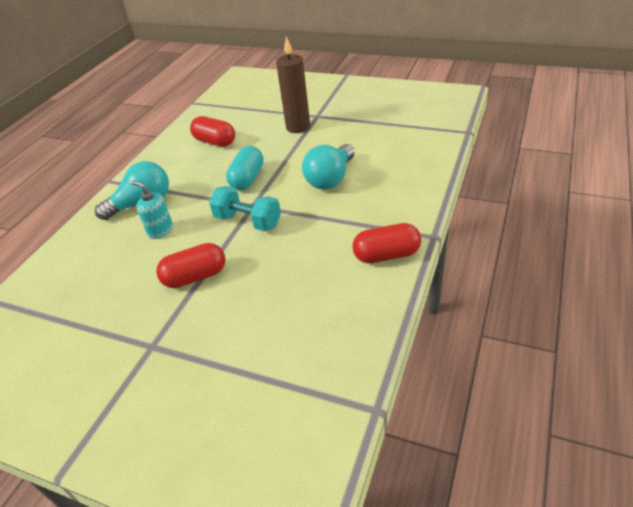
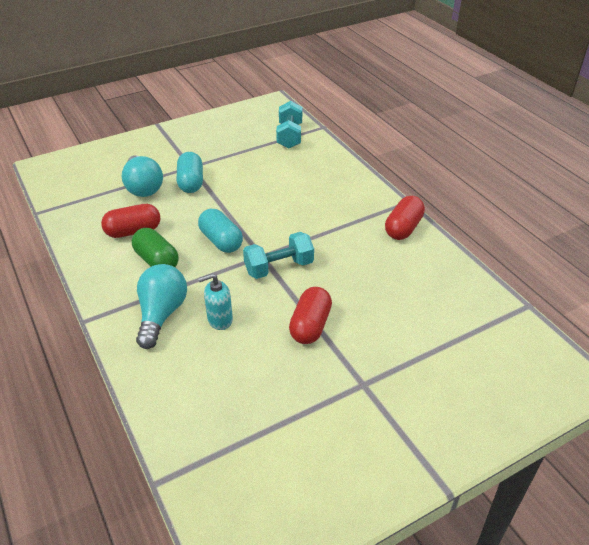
camera: 55 degrees left, 0 degrees up
(195, 168) = (157, 261): none -> green capsule
(298, 127) = (191, 182): brown candle -> turquoise capsule
(330, 179) = (286, 205): turquoise light bulb -> turquoise light bulb (143, 187)
(425, 126) = (289, 136): none -> turquoise dumbbell

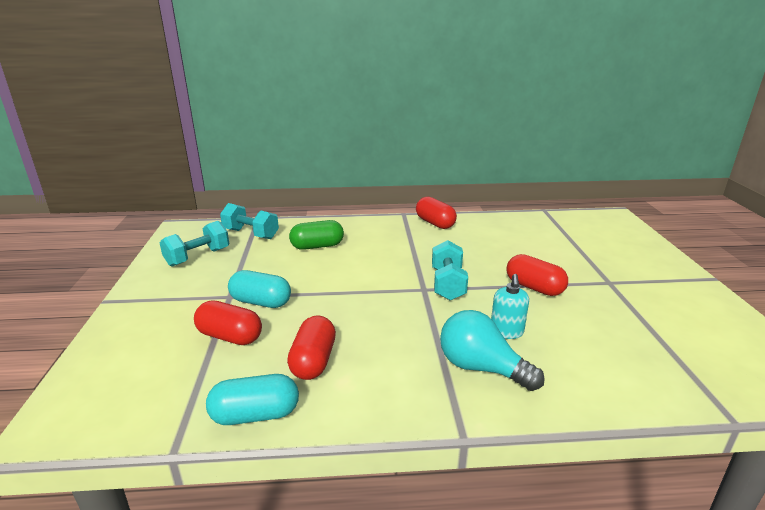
camera: 65 degrees left, 15 degrees down
(143, 187) = (230, 337): turquoise light bulb -> red capsule
(157, 261) = (385, 354): green capsule -> green capsule (317, 246)
(221, 241) = (384, 305): turquoise capsule -> turquoise capsule (255, 415)
(235, 130) = (198, 257): none -> turquoise dumbbell

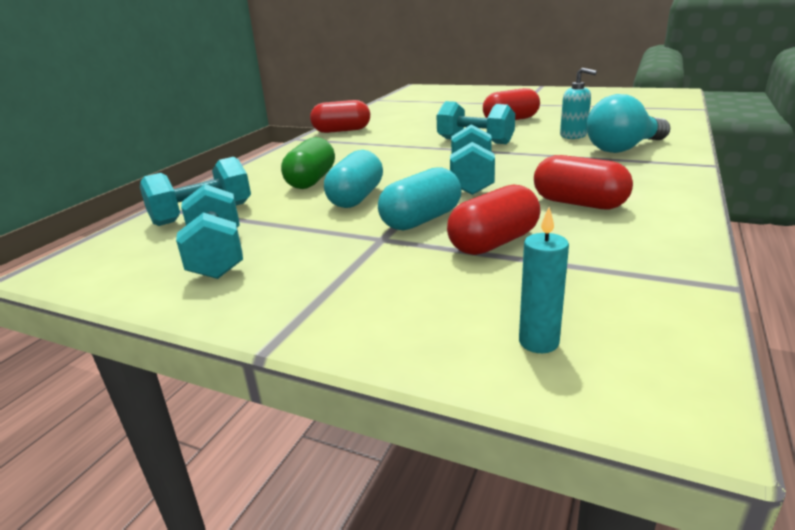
camera: 60 degrees left, 0 degrees up
(105, 375) = (538, 342): none -> turquoise candle
(255, 415) = (672, 237): turquoise capsule -> turquoise capsule (356, 198)
(345, 304) = (471, 180): none -> turquoise dumbbell

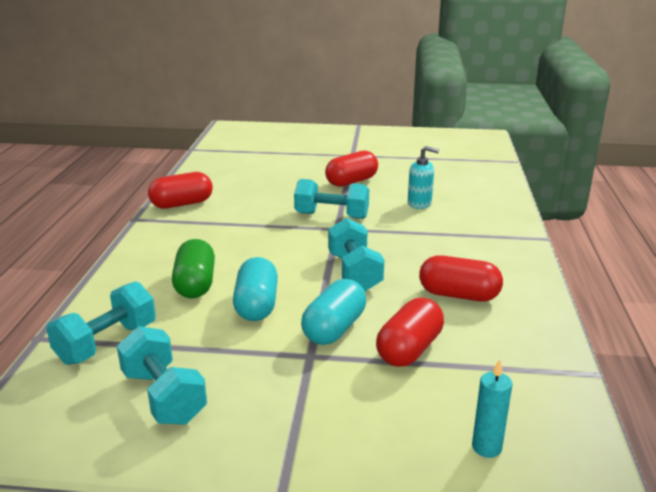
camera: 20 degrees left, 0 degrees up
(623, 148) = (469, 220): turquoise light bulb -> none

